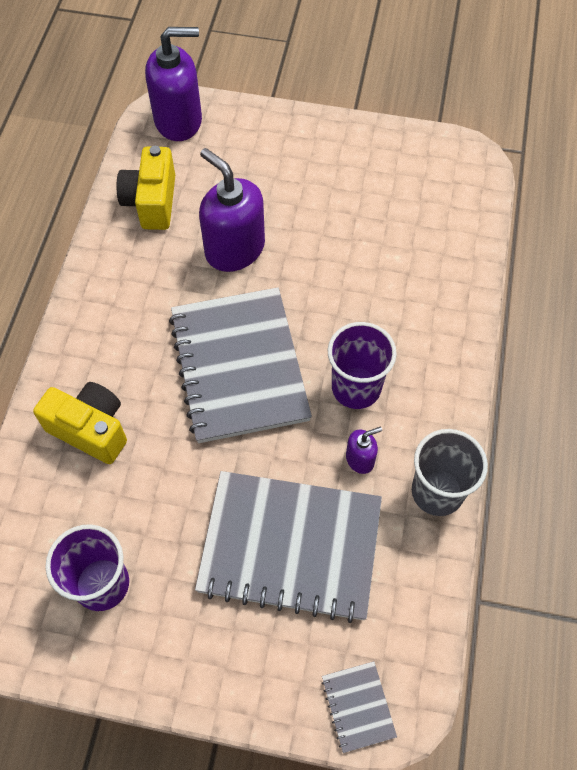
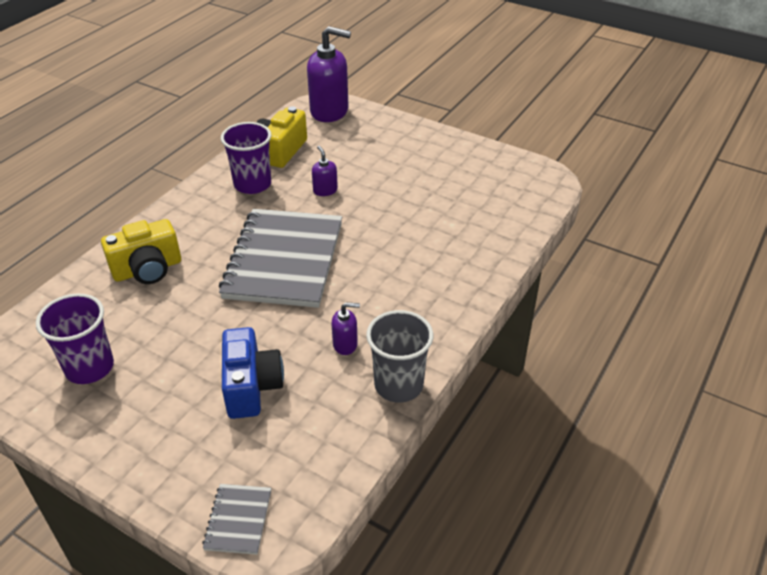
camera: 20 degrees right, 20 degrees down
(90, 429) = (148, 269): yellow camera -> yellow camera turned 105 degrees clockwise
(234, 249) = (325, 190): purple soap dispenser -> purple soap dispenser, size x0.46
(290, 546) = (251, 387): grey notebook -> blue camera
(356, 388) = (369, 297): purple cup -> purple cup (252, 184)

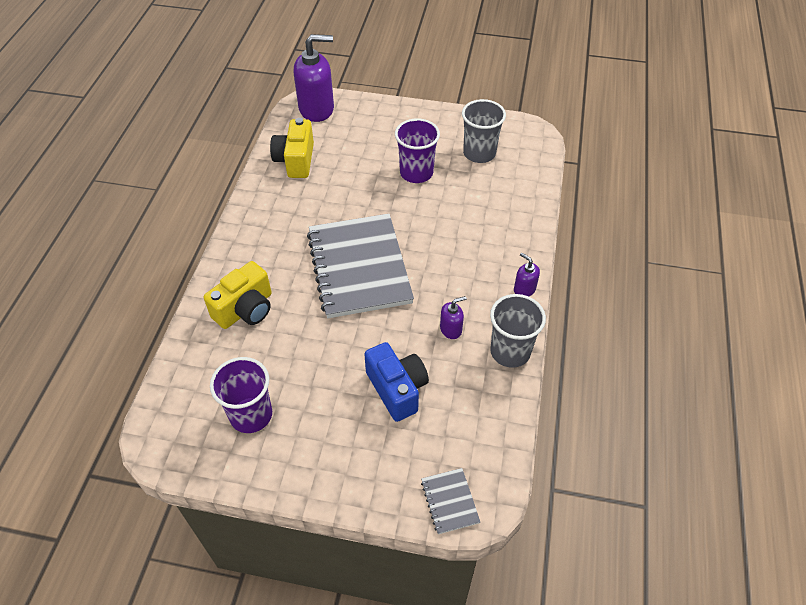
camera: 20 degrees left, 10 degrees up
(252, 184) = (290, 201): purple cup -> purple cup (416, 173)
(325, 190) = (357, 190): purple soap dispenser -> purple soap dispenser (524, 289)
(476, 185) = (479, 153): none -> grey cup

